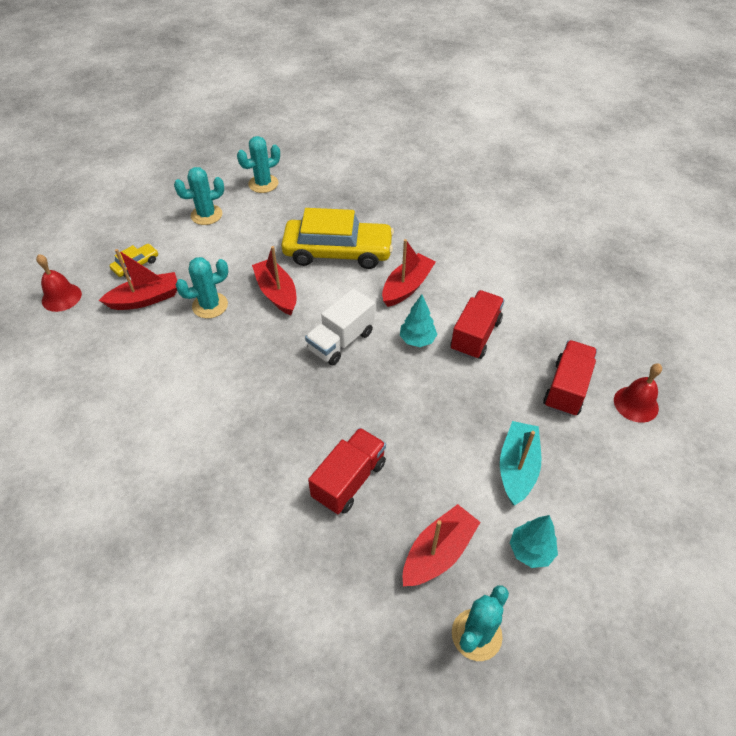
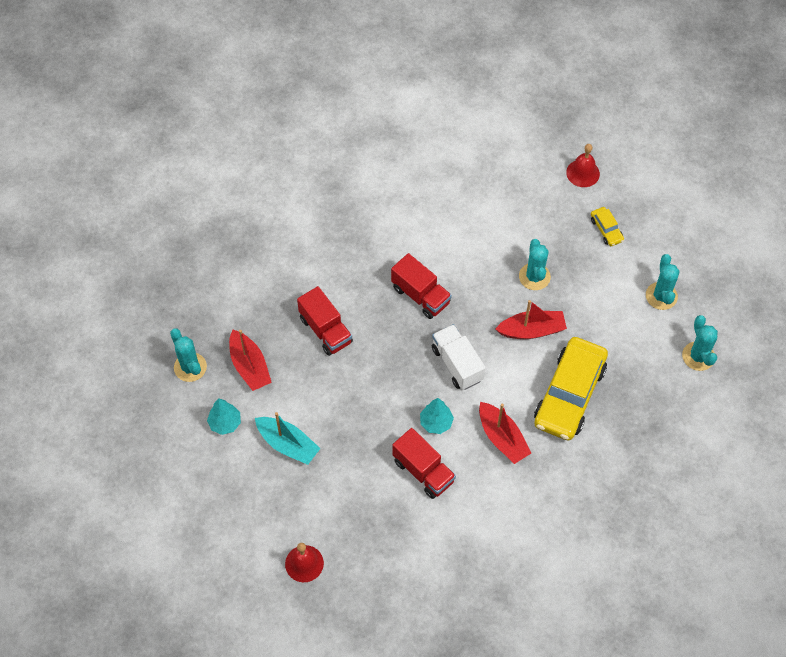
camera: 110 degrees right, 10 degrees up
(146, 299) = (559, 231): red boat -> none
(566, 388) = (340, 517): red truck -> red truck (420, 295)

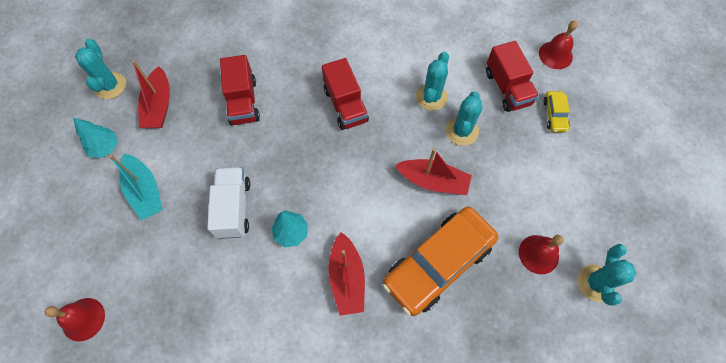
camera: 25 degrees right, 5 degrees up
(423, 471) = (251, 277): red truck -> red truck (507, 88)
(457, 364) = (343, 183): white truck -> white truck (233, 208)
(569, 395) = (438, 263): yellow car -> orange car
(644, 353) = (538, 254): none -> red bell
(661, 296) = (582, 202): turquoise cactus -> turquoise cactus (431, 97)

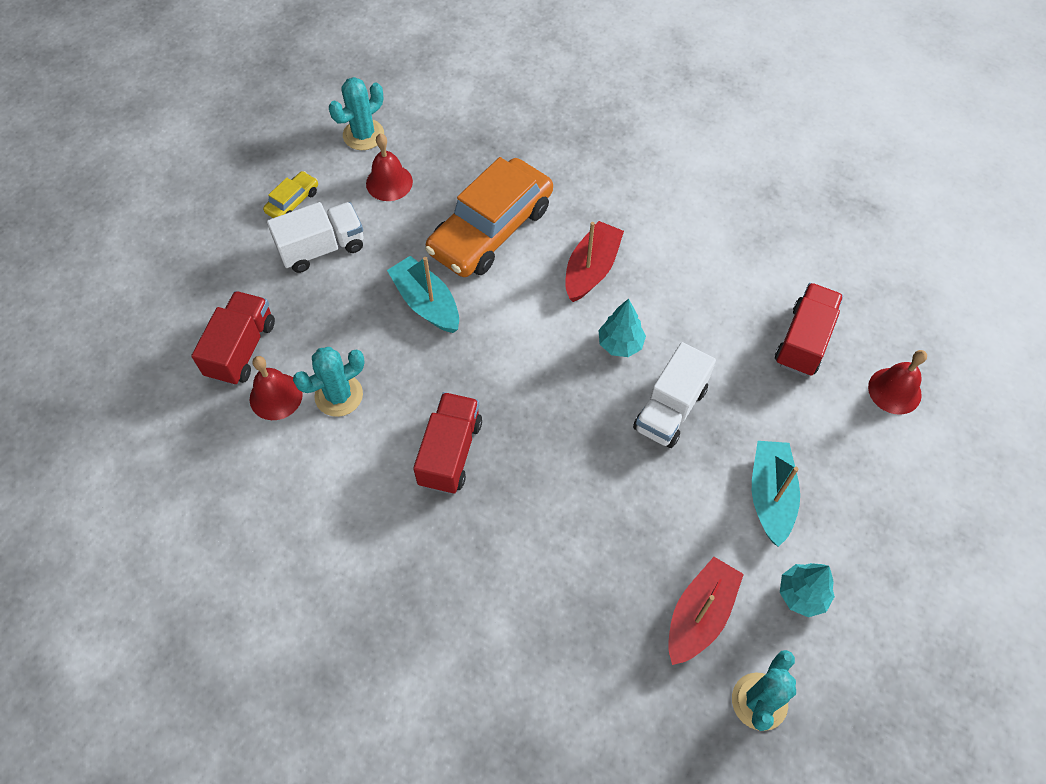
camera: 145 degrees left, 5 degrees down
(243, 101) = (578, 544): red truck -> red truck (804, 341)
(433, 181) = (426, 303): red boat -> turquoise boat
(438, 263) = (491, 229): orange car -> orange car turned 135 degrees clockwise
(462, 131) = (344, 334): turquoise cactus -> none
(529, 175) = (322, 248): none -> white truck
(554, 115) = (226, 288): yellow car -> yellow car (293, 201)
(555, 55) = (141, 351): red bell -> red bell (276, 396)

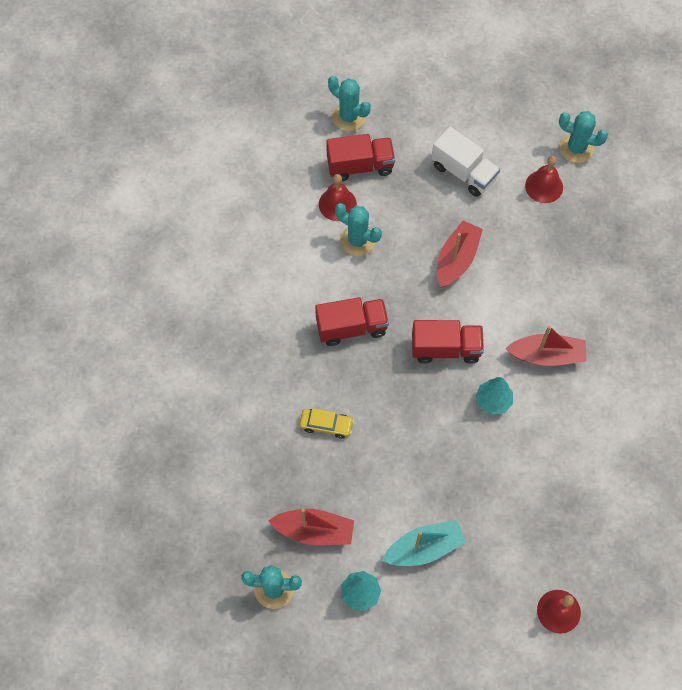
camera: 65 degrees right, 5 degrees up
(167, 332) = (349, 117): none -> turquoise cactus
(293, 201) = (491, 134): yellow car -> yellow car (326, 425)
(426, 303) = (456, 259): turquoise boat -> red boat
(491, 229) = (542, 272): orange car -> none
(670, 409) = (458, 455): white truck -> none
(804, 341) = (567, 530): red truck -> red truck (446, 348)

